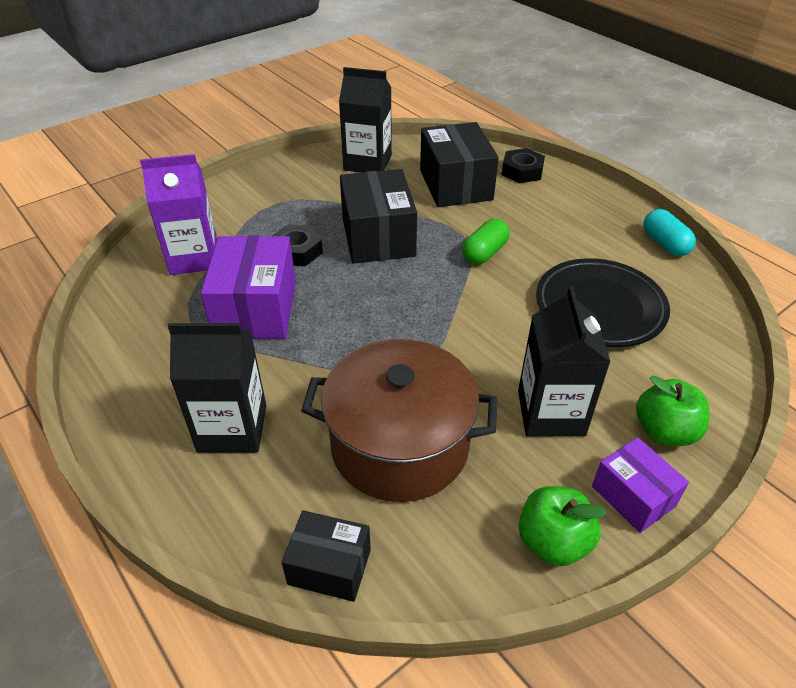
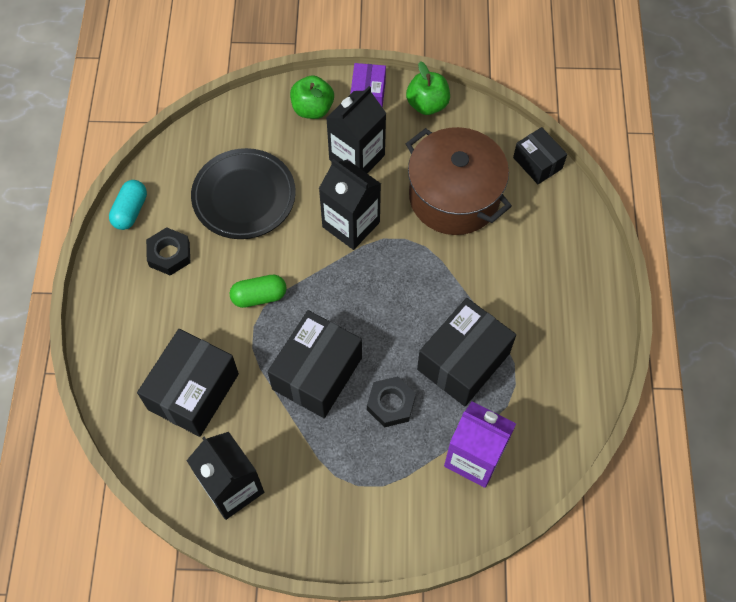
camera: 140 degrees left, 20 degrees up
(232, 428) = (538, 271): black carton -> black carton (351, 224)
(255, 309) = (463, 361): purple box -> black box
(522, 171) = (120, 366): black nut -> black nut (169, 254)

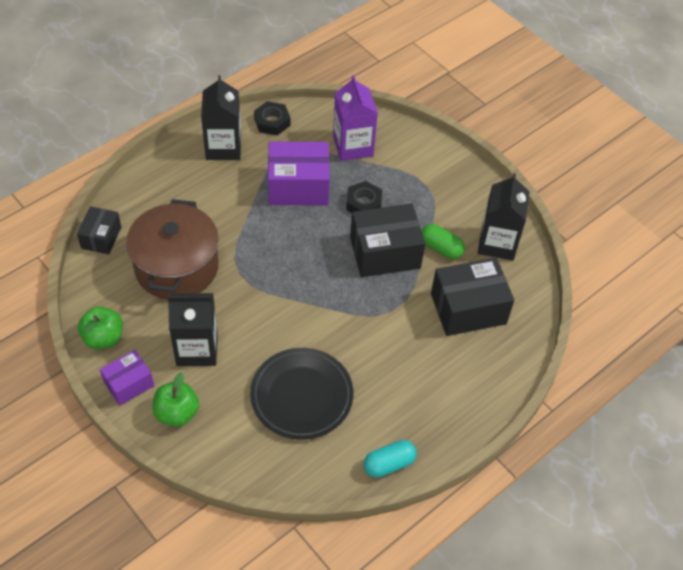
camera: 135 degrees left, 10 degrees down
(169, 254) = (395, 405): black nut -> black nut (272, 122)
(259, 296) = (368, 324): green capsule -> green capsule (441, 248)
(351, 224) = (259, 311): black carton -> black carton (223, 147)
(463, 361) = (298, 186): black box -> purple box

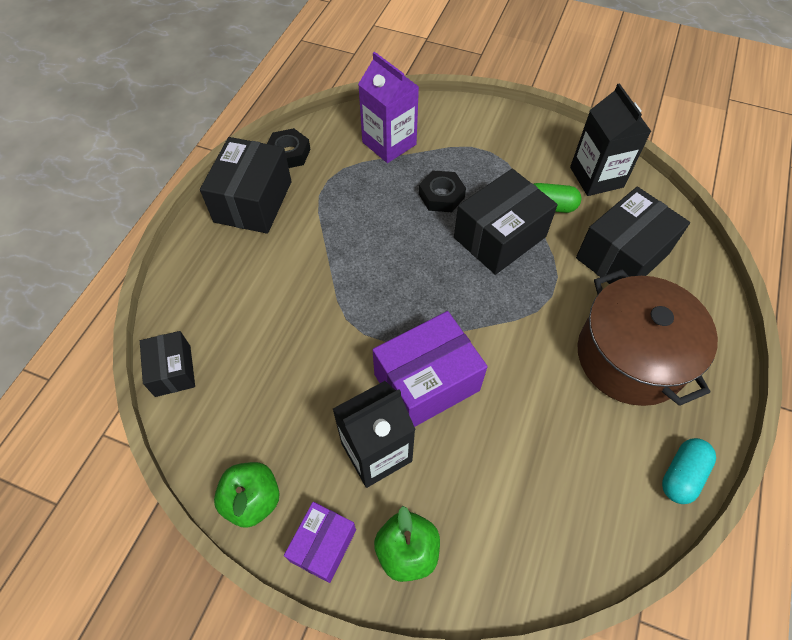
camera: 25 degrees left, 5 degrees up
(176, 267) = (287, 362): brown pot -> brown pot (630, 357)
(223, 147) = (253, 201): black carton -> black box
(298, 186) = (362, 208): purple box -> purple box (426, 382)
(301, 396) = (532, 445): black plate -> none

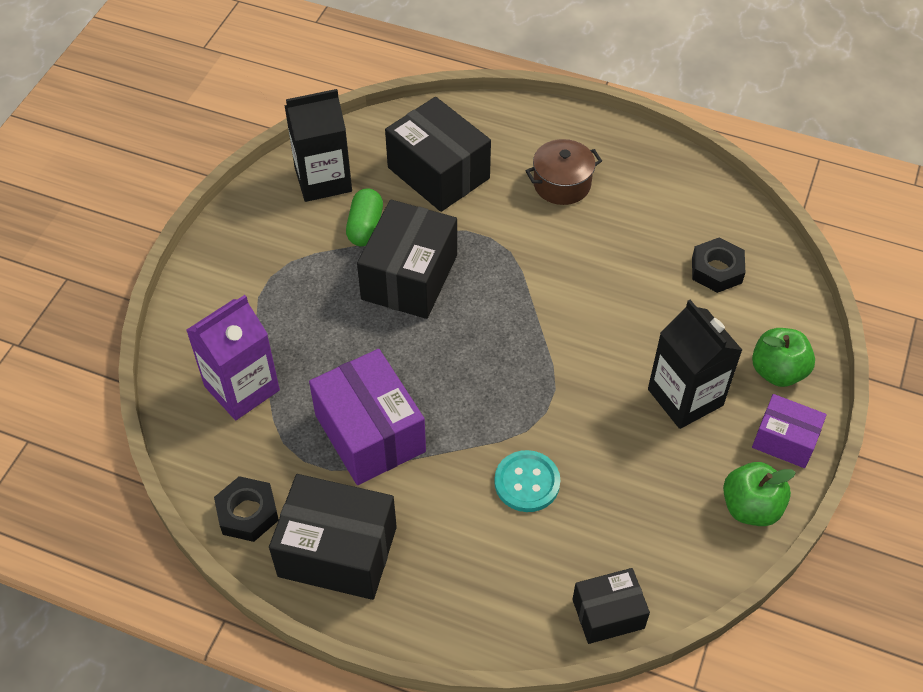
camera: 90 degrees left, 5 degrees down
(296, 317) = (527, 482): none -> turquoise button
(426, 382) = (602, 352): purple box -> purple box (370, 433)
(441, 196) = (341, 331): black nut -> black nut (716, 270)
(499, 237) = (409, 277): black box -> black box turned 60 degrees clockwise
(630, 357) = (562, 184): brown pot -> brown pot, size x0.54
(681, 475) = (678, 167): turquoise capsule -> none

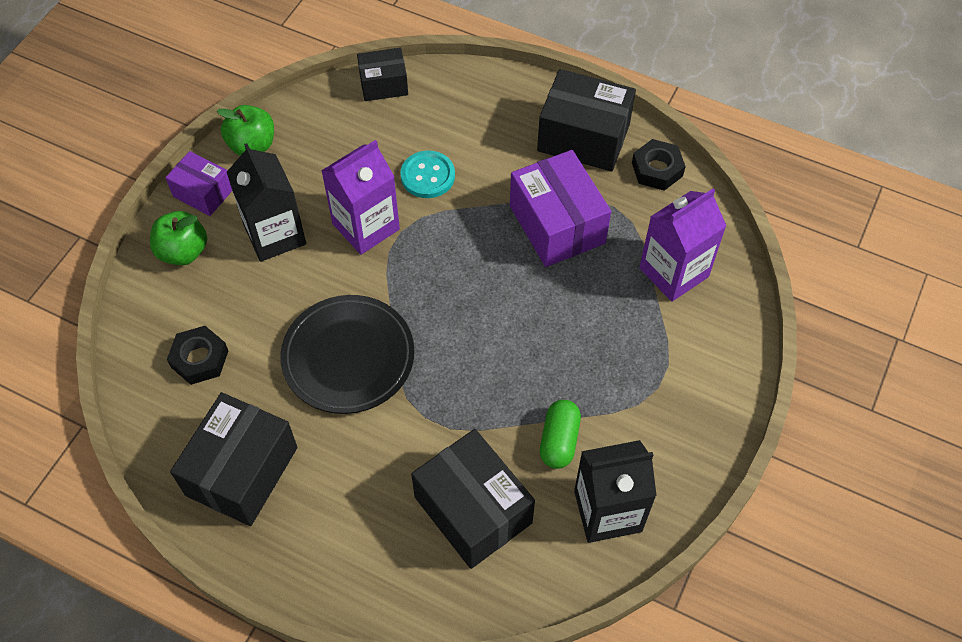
camera: 175 degrees left, 5 degrees up
(409, 277) = (514, 375): black box -> black box (242, 471)
(562, 184) = (333, 482): brown pot -> none
(573, 281) = (348, 357): none -> black plate
(586, 414) = (366, 226): none -> purple carton

